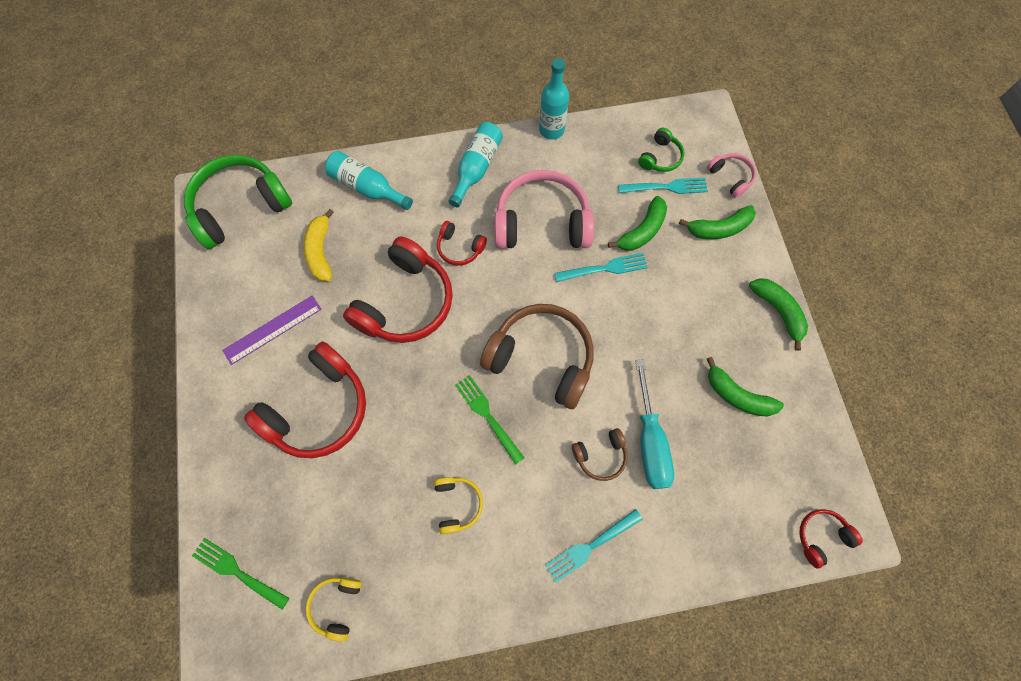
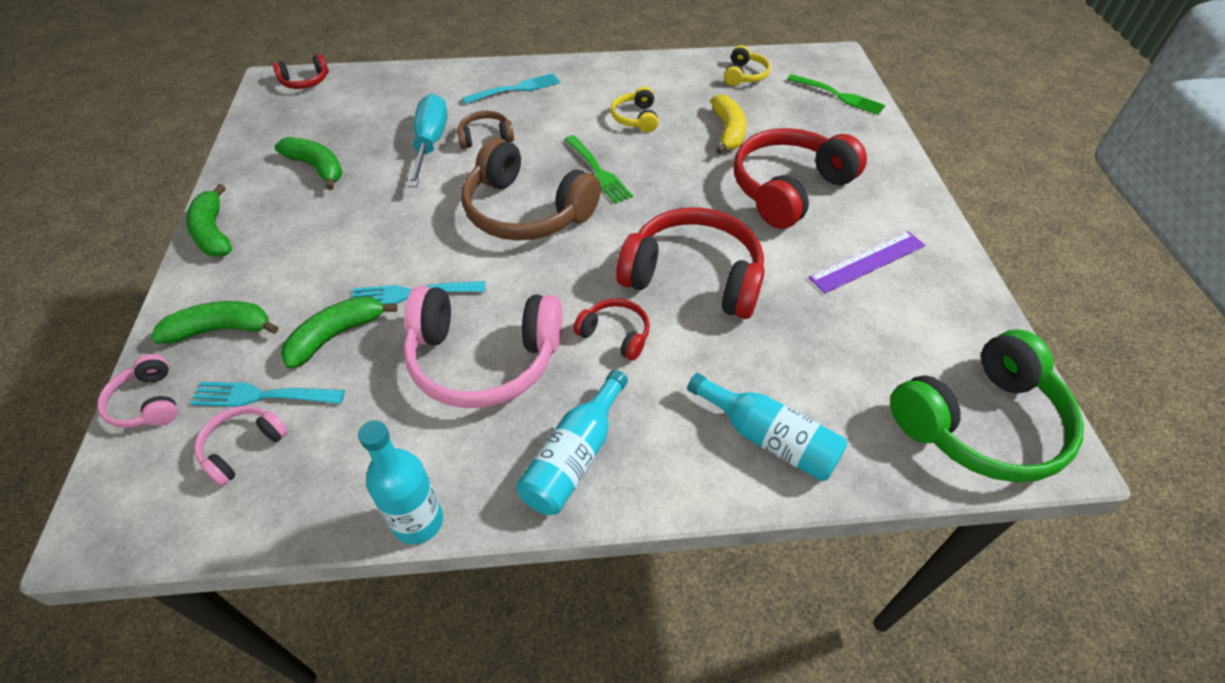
camera: 175 degrees left, 20 degrees down
(320, 251) = (826, 346): yellow banana -> yellow banana (728, 131)
(406, 302) = (693, 276): red headphones -> red headphones turned 75 degrees clockwise
(660, 157) = (243, 447): green headphones -> pink headphones

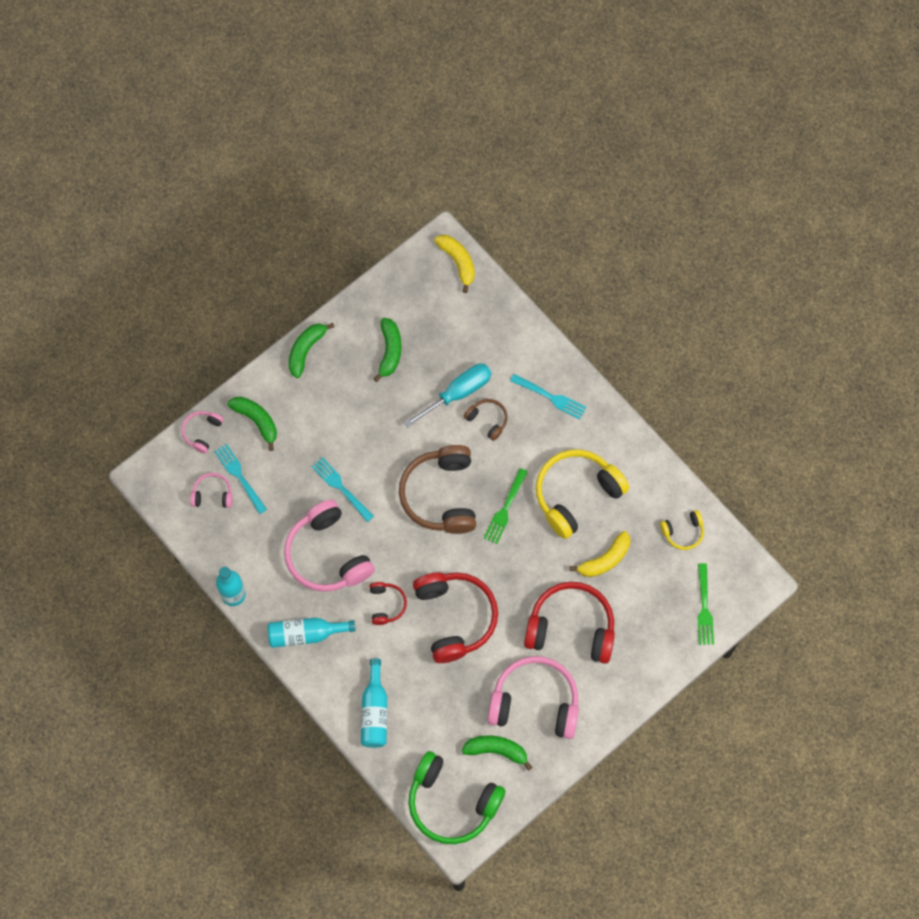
camera: 55 degrees right, 20 degrees up
(305, 81) = (458, 262): red headphones -> yellow banana
(336, 335) = (291, 476): green banana -> green banana (496, 750)
(635, 118) = (576, 494): yellow headphones -> yellow headphones, size x2.09
(867, 261) = (535, 702): purple ruler -> pink headphones

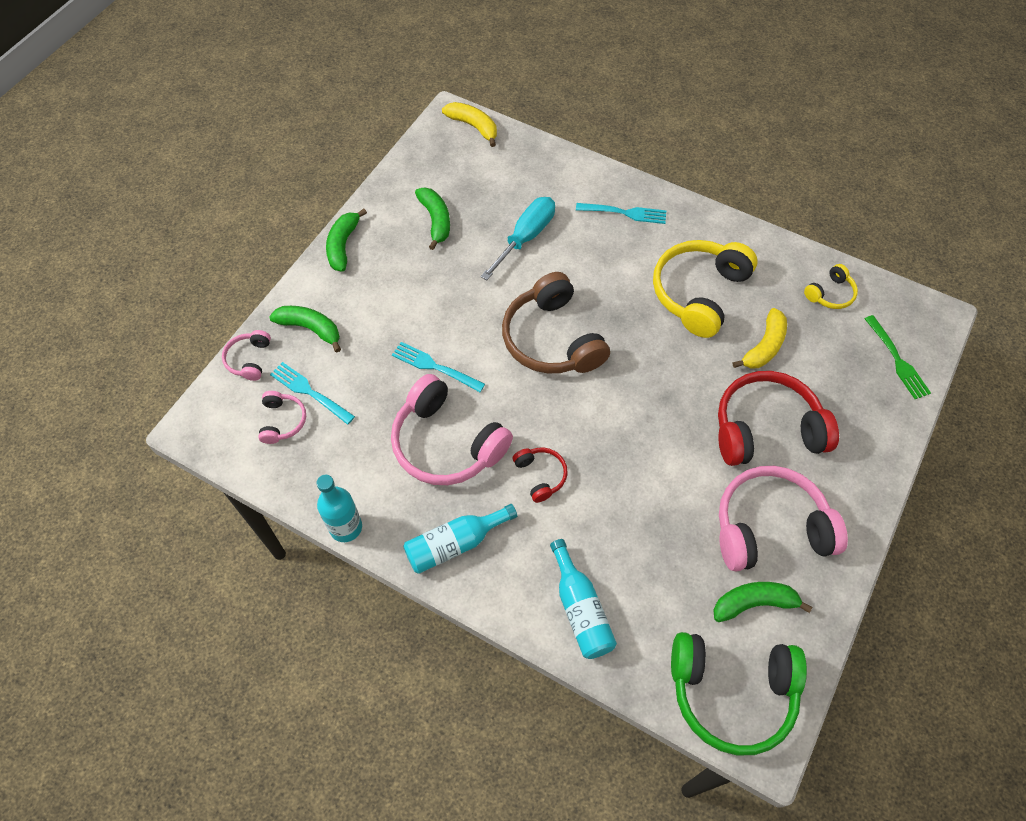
camera: 20 degrees left, 10 degrees down
(212, 494) = (282, 421): pink headphones -> pink headphones turned 105 degrees clockwise
(455, 617) = (628, 463): red headphones -> none
(487, 420) = (569, 252): brown headphones -> none
(505, 508) = (629, 330): green fork -> none

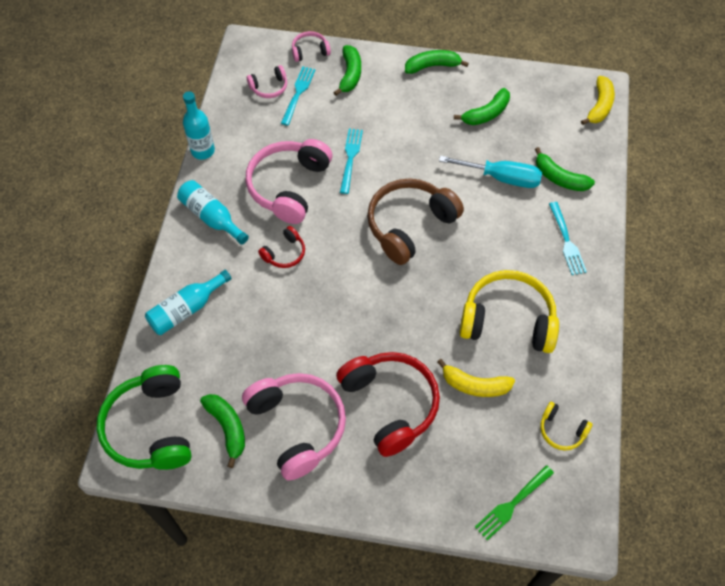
camera: 70 degrees right, 0 degrees up
(547, 191) = (559, 178): none -> green banana

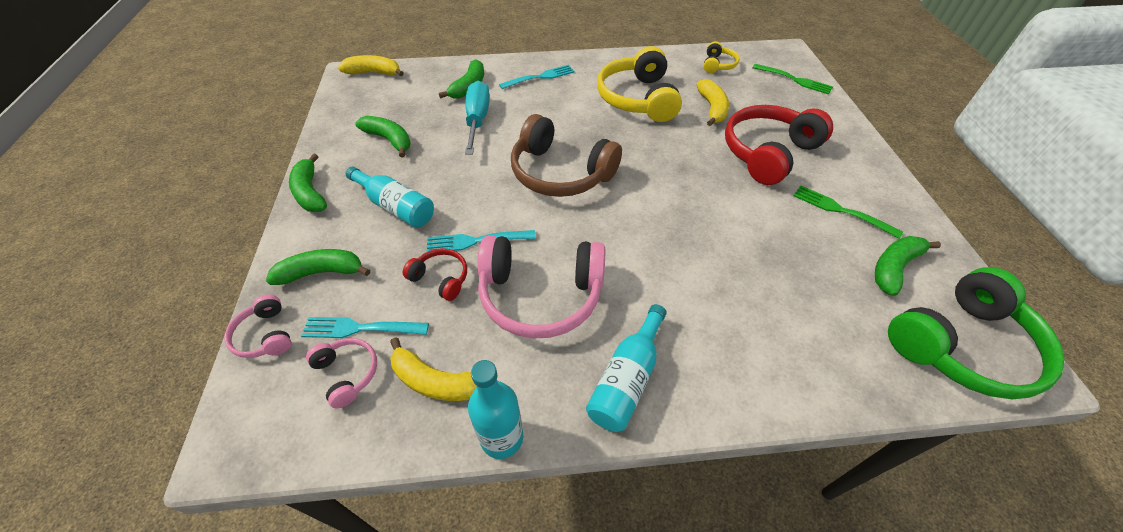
camera: 105 degrees left, 10 degrees down
(186, 309) = (787, 361): turquoise bottle -> turquoise bottle (396, 207)
(248, 126) = (435, 381): none -> yellow banana
(285, 253) = (646, 273): red headphones -> red headphones (441, 278)
(298, 426) = (842, 211): pink headphones -> green fork

